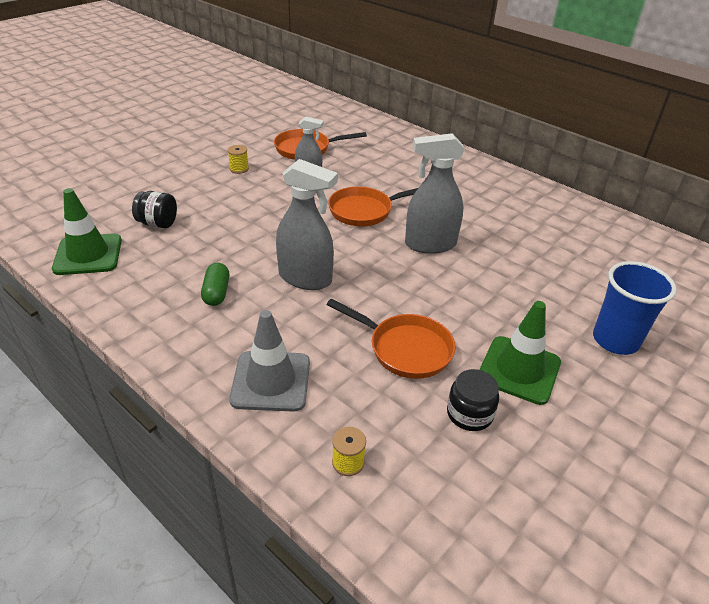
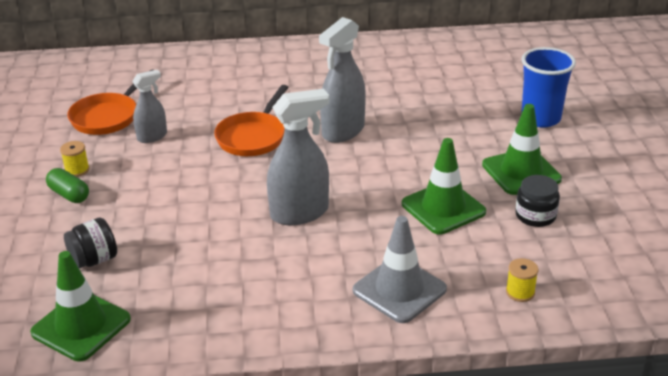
camera: 45 degrees left, 5 degrees down
(216, 292) = (253, 270): green capsule -> green capsule (69, 195)
(405, 349) = (443, 208): orange pan -> green traffic cone

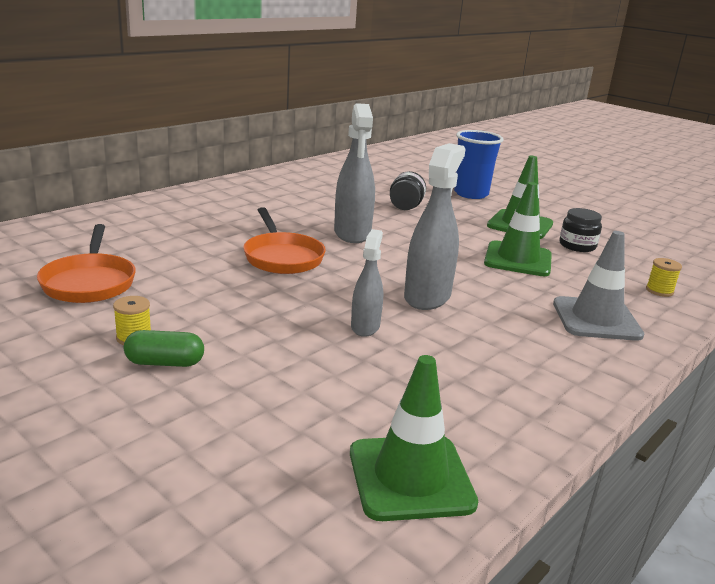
camera: 45 degrees left, 10 degrees down
(94, 260) = (307, 409): black jar -> black jar (405, 207)
(152, 136) = (176, 284): grey spray bottle -> grey spray bottle (365, 327)

